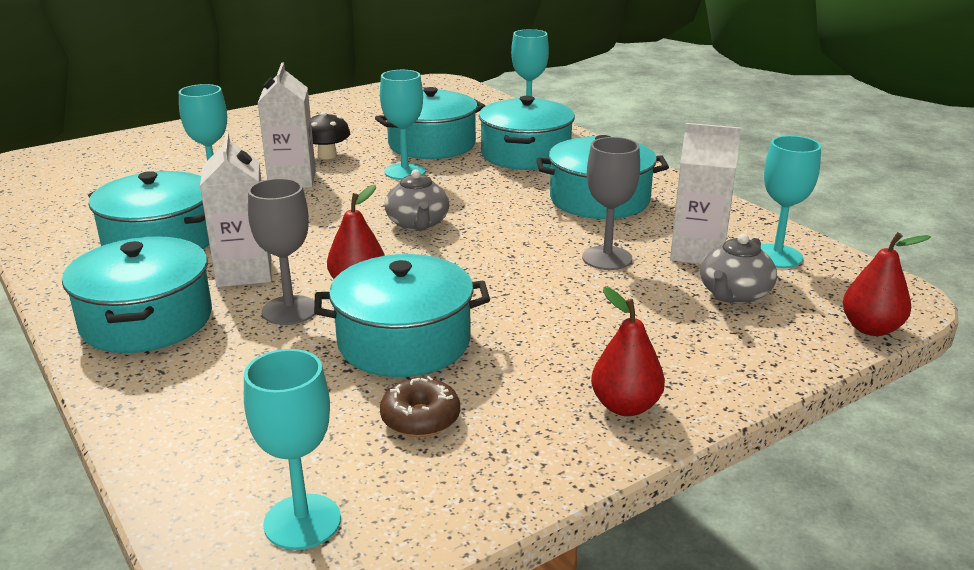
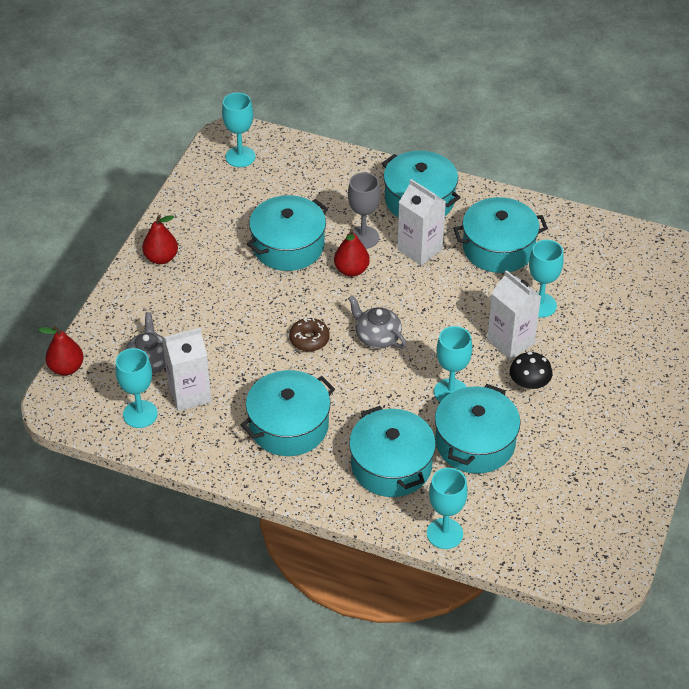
camera: 145 degrees right, 20 degrees up
(420, 418) = (240, 212): brown donut -> brown donut (309, 339)
(607, 258) = (239, 360): grey goblet -> none

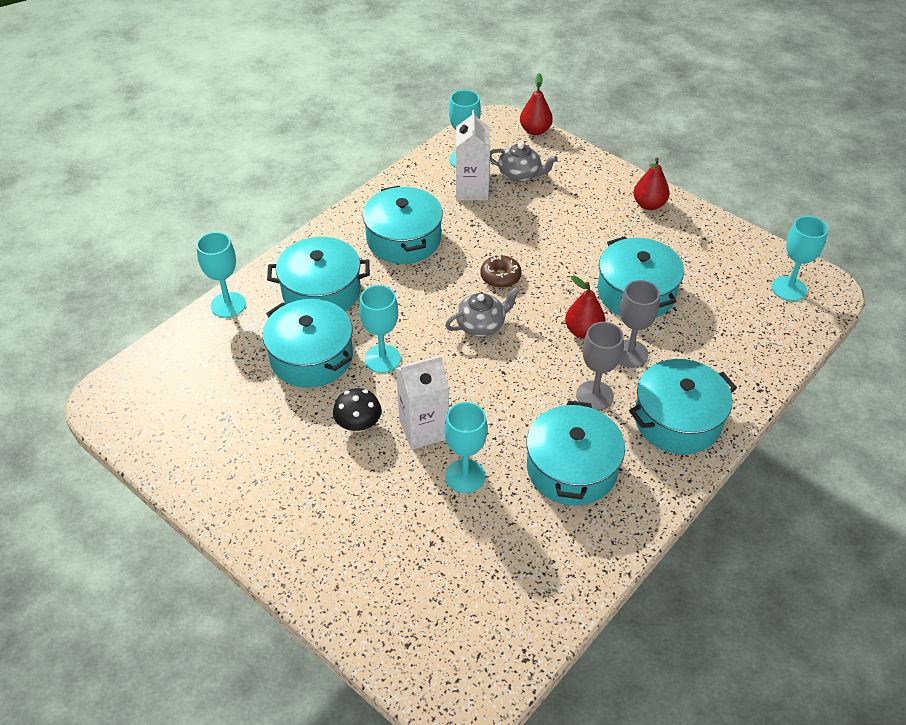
camera: 110 degrees right, 0 degrees up
(419, 249) = (594, 395): white carton -> grey goblet

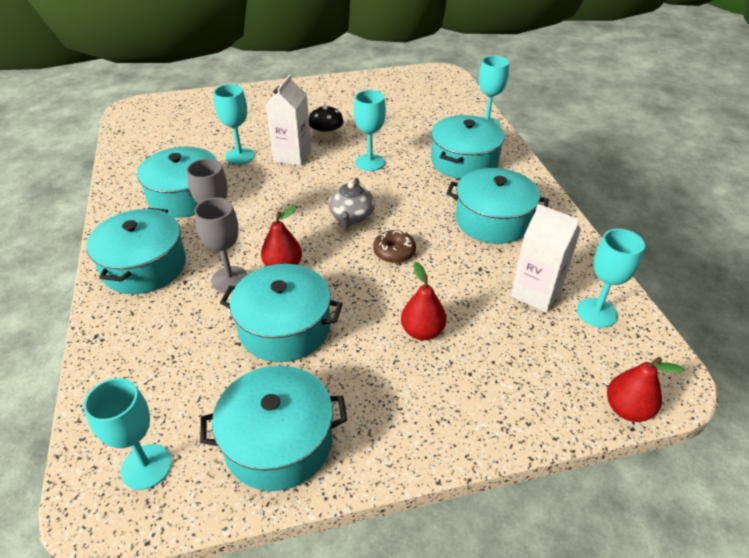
camera: 125 degrees right, 5 degrees down
(311, 357) = (403, 138): turquoise pot -> turquoise pot (278, 442)
(520, 175) = (539, 344): grey teapot -> none
(649, 205) = (396, 432): red pear -> red pear (422, 331)

